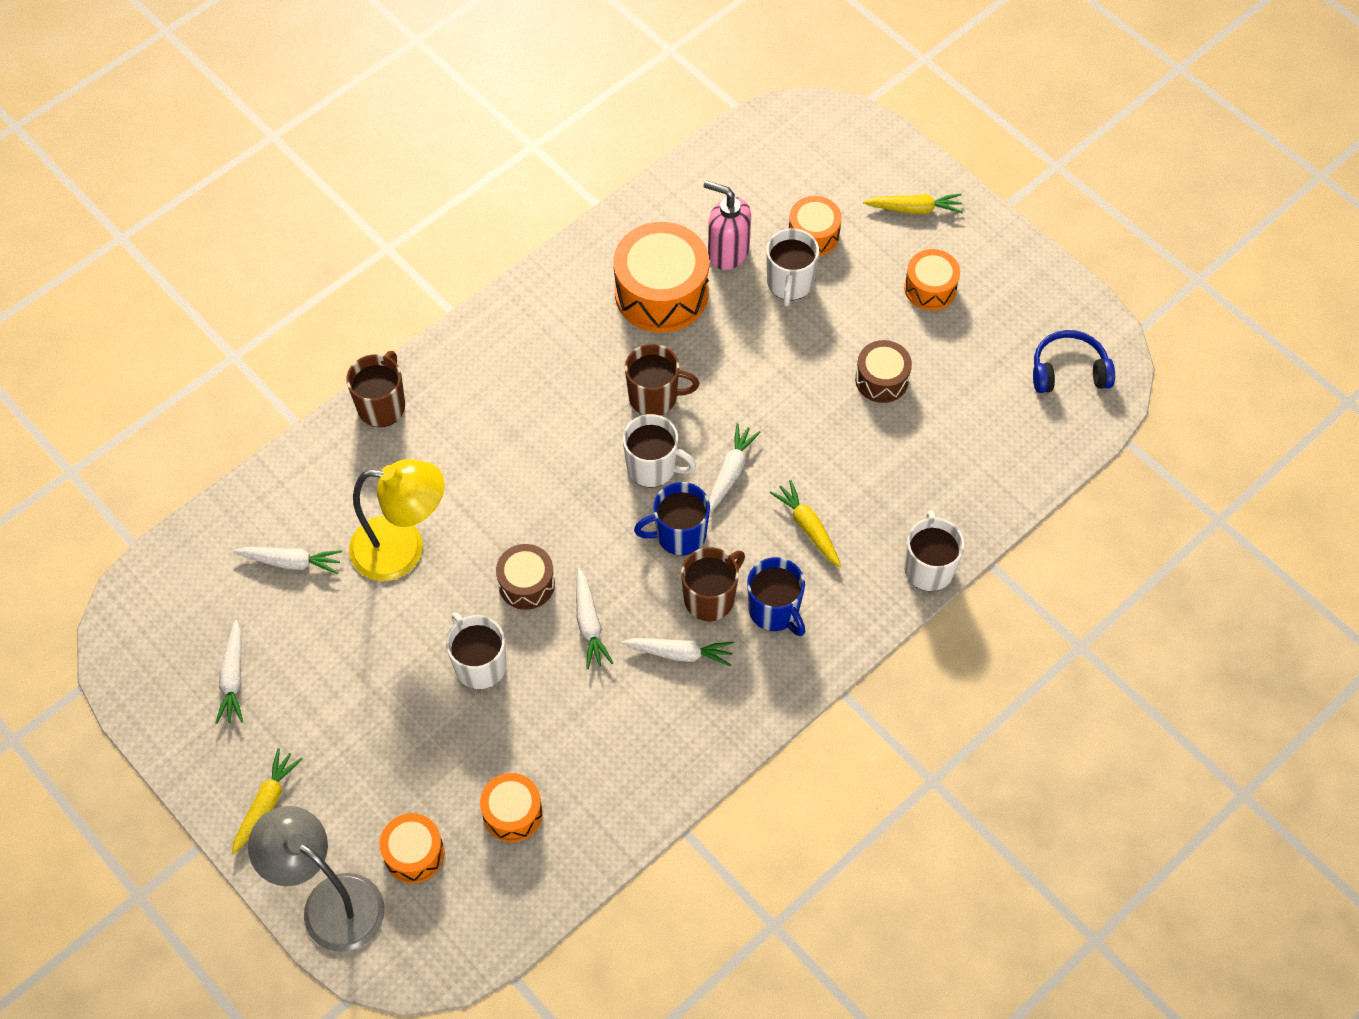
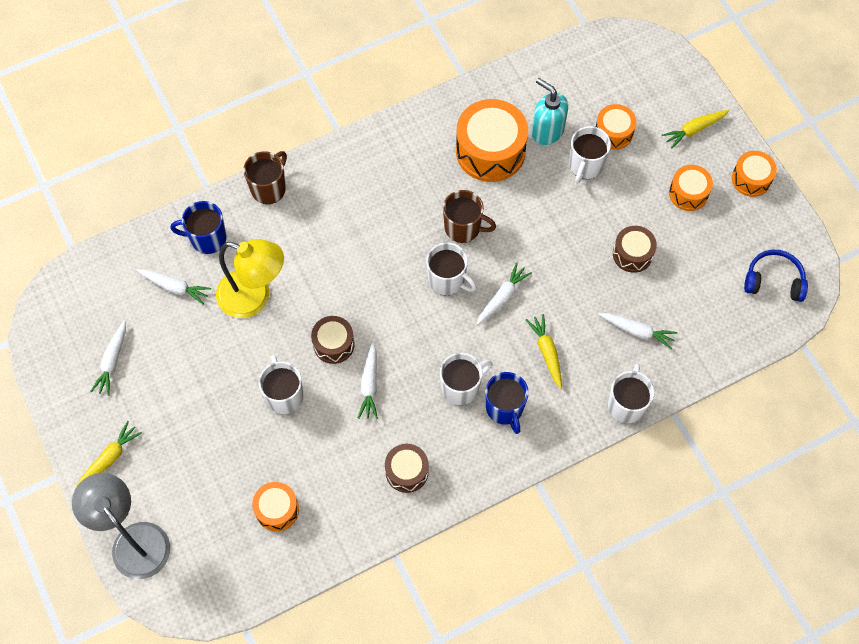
camera: 15 degrees right, 5 degrees up
(414, 853) = (201, 521): orange drum -> orange drum (751, 179)
(670, 721) = (407, 471): none -> brown drum
(679, 535) = (452, 335): blue mug -> blue mug (207, 238)
(680, 653) = (428, 423): white carrot -> white carrot (637, 331)
(710, 598) = (461, 387): brown mug -> white mug
(727, 252) = (547, 131): pink soap dispenser -> turquoise soap dispenser
(914, 209) = (694, 130): yellow carrot -> yellow carrot turned 135 degrees clockwise

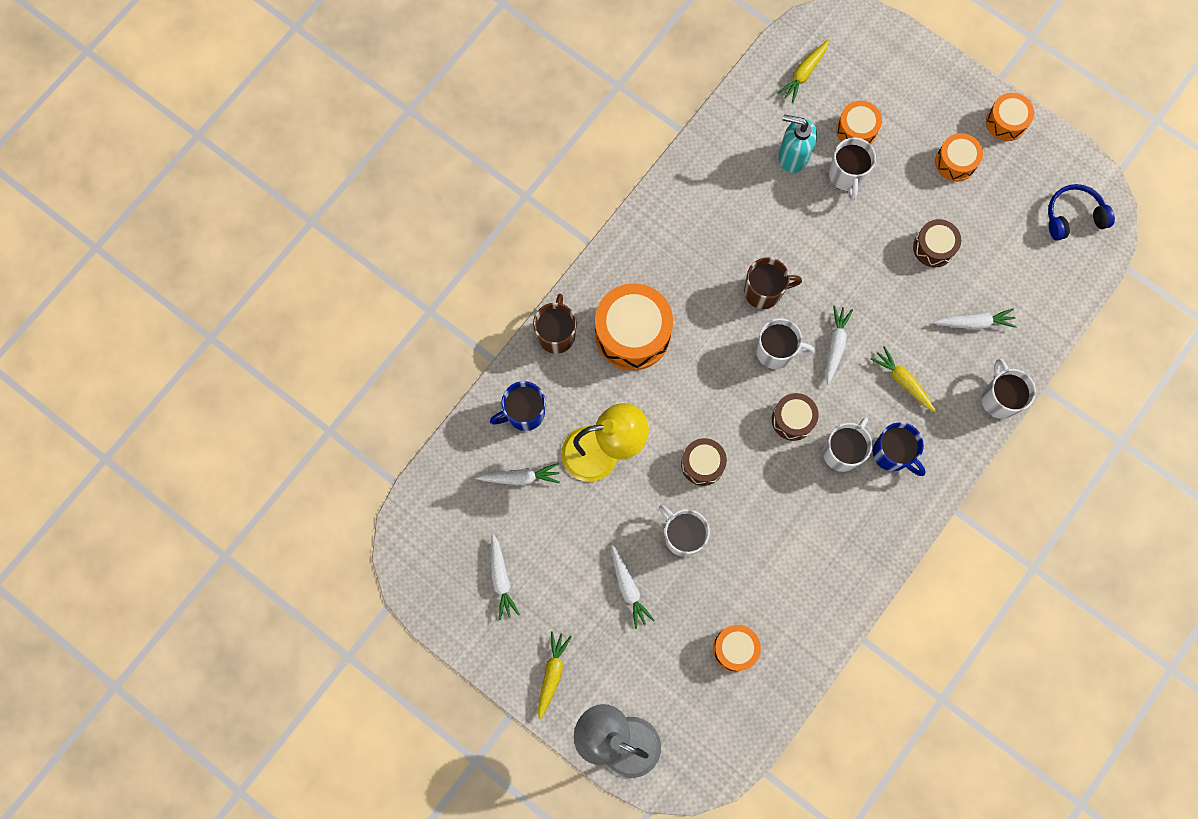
camera: 25 degrees left, 10 degrees up
(369, 385) = (757, 488): white carrot -> white carrot (628, 588)
(407, 471) = (834, 556): brown drum -> brown drum (793, 419)
(490, 151) = (749, 201): orange drum -> orange drum (632, 333)
(694, 130) = (930, 94): yellow carrot -> yellow carrot (803, 74)

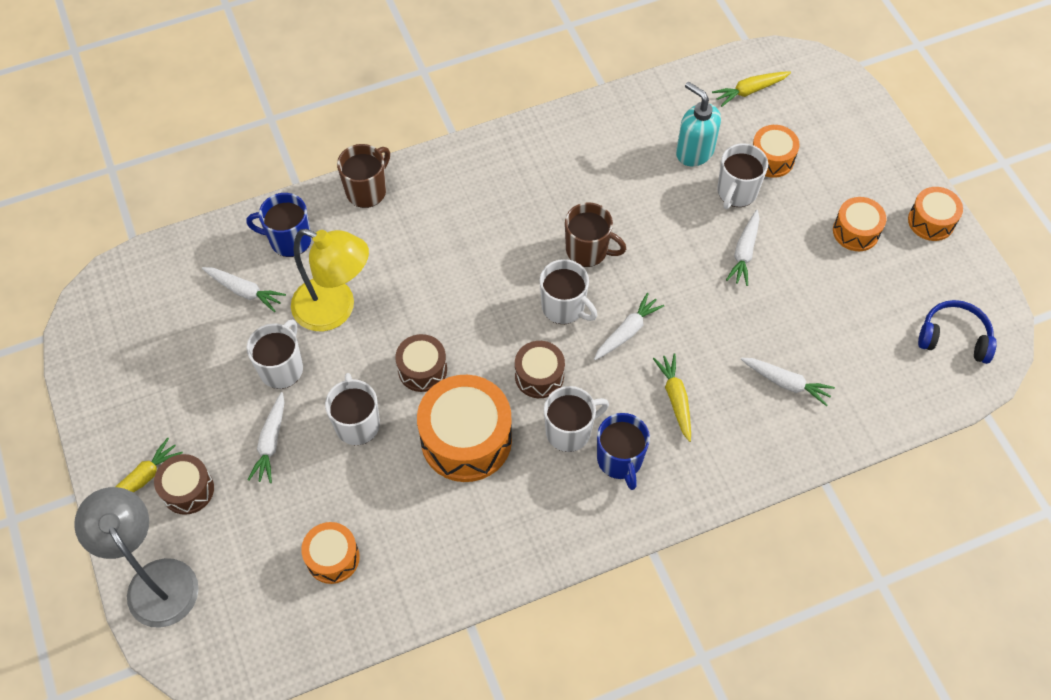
camera: 30 degrees right, 15 degrees down
(501, 579) = (160, 369): white carrot -> white carrot (744, 252)
(632, 333) = (437, 224): orange drum -> orange drum (466, 439)
(933, 247) = (785, 294): brown drum -> brown drum (188, 490)
(999, 399) = (768, 467): white mug -> white mug (282, 368)

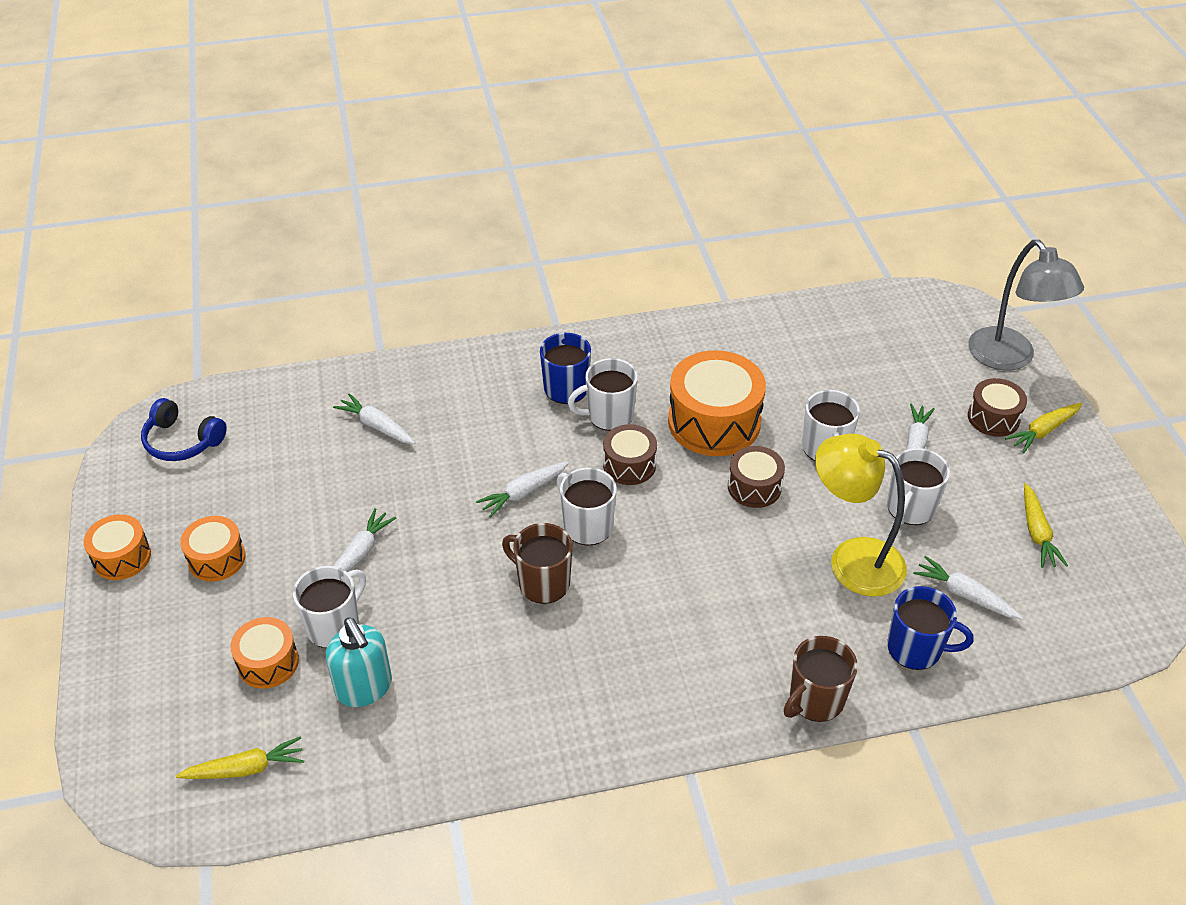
camera: 170 degrees left, 15 degrees down
(333, 558) = (846, 353): orange drum -> none
(675, 399) = (494, 427): yellow carrot -> yellow carrot (1037, 533)

